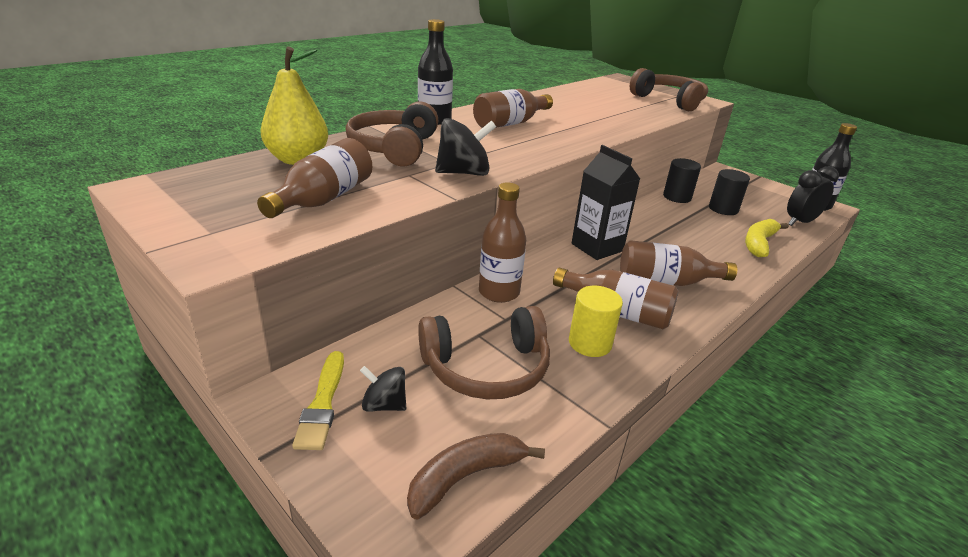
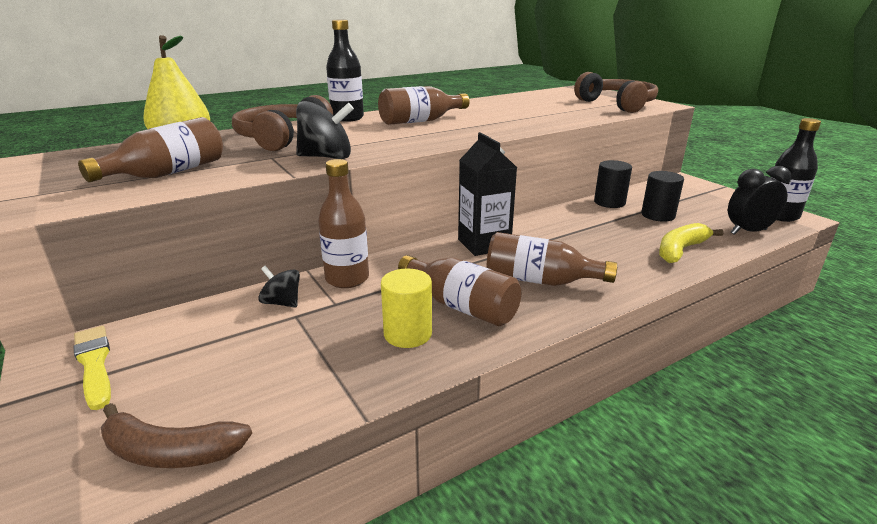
camera: 15 degrees right, 5 degrees down
(322, 403) = (94, 364): yellow brush -> yellow brush turned 135 degrees clockwise
(384, 404) = (150, 371): black spinning top -> black spinning top (282, 303)
(466, 477) = (170, 452): brown banana -> brown banana turned 150 degrees counterclockwise
(486, 368) = (278, 347): brown headphones -> none

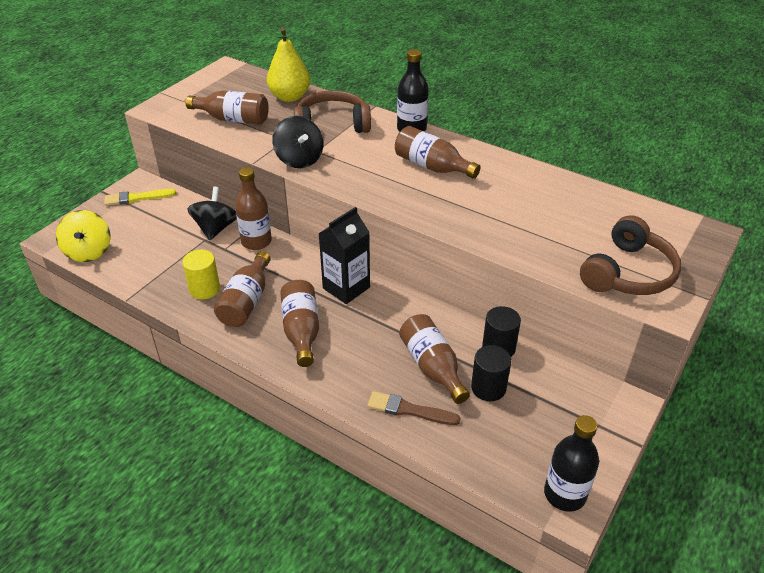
camera: 65 degrees right, 15 degrees up
(94, 364) = (137, 198): yellow brush -> yellow brush turned 135 degrees counterclockwise
(170, 452) = (88, 251): brown banana -> yellow spinning top
(282, 303) = (215, 228): black spinning top -> black spinning top, size x1.63
(624, 230) = (432, 367): none -> brown bottle
(681, 250) = (409, 410): yellow banana -> brown brush
(748, 231) = (491, 462): black clock -> none

